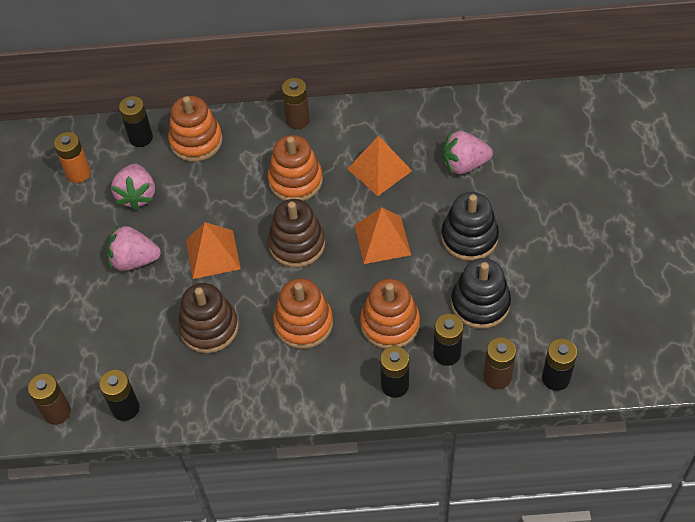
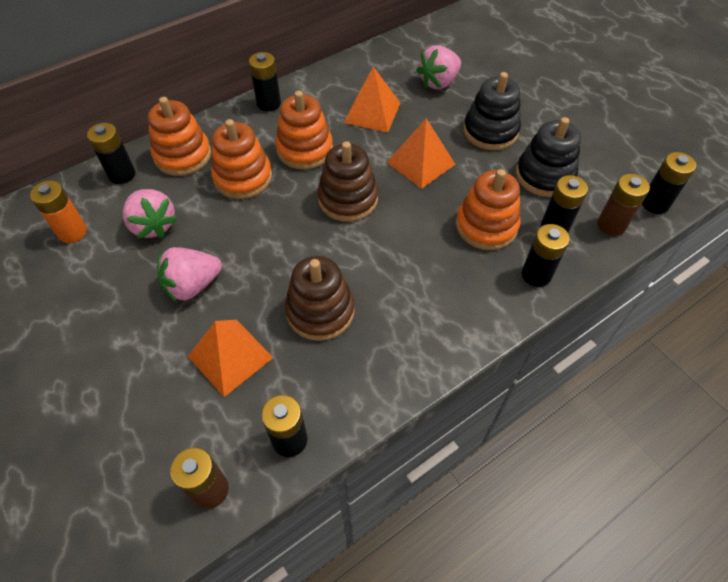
camera: 35 degrees left, 0 degrees up
(213, 254) = (272, 243): orange pyramid -> orange pyramid (230, 356)
(297, 120) = (269, 103): brown battery -> black battery
(303, 323) = (409, 262): orange stacking toy -> orange stacking toy (243, 177)

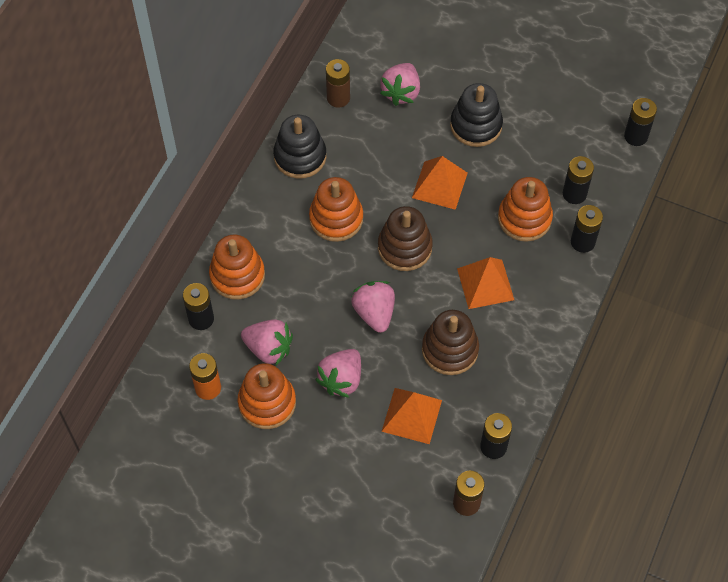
camera: 30 degrees left, 5 degrees up
(243, 177) = (305, 270): orange stacking toy -> orange stacking toy (267, 403)
(269, 103) = (269, 187): black battery -> none
(274, 241) = (374, 313): none -> pink strawberry
(372, 112) = (366, 153): orange pyramid -> orange pyramid (485, 284)
(544, 175) = (542, 150): black stacking toy -> black stacking toy (300, 157)
(611, 225) = (613, 172): brown battery -> brown battery (338, 98)

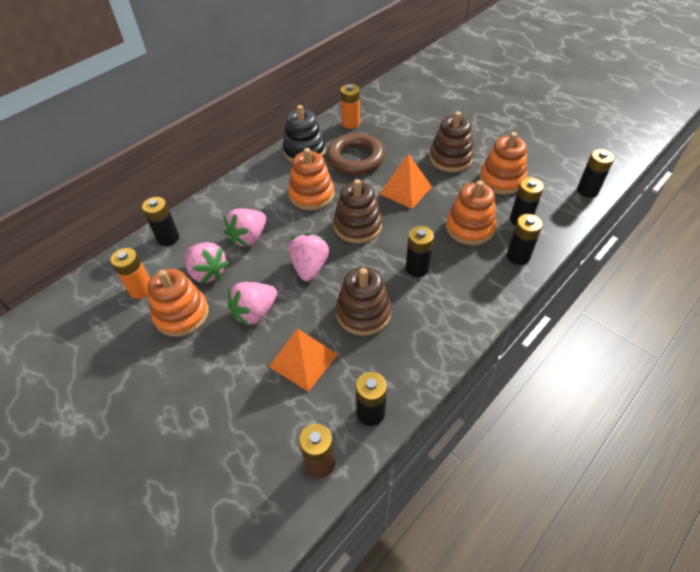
camera: 20 degrees right, 10 degrees down
(237, 275) = (214, 215): orange stacking toy -> orange stacking toy (501, 179)
(338, 98) = (351, 123): brown battery -> orange battery
(365, 152) = (355, 158): none -> brown ring
(401, 92) = (399, 128): pink strawberry -> pink strawberry (248, 238)
(476, 125) = (450, 158): black stacking toy -> brown stacking toy
(485, 284) = (417, 268): orange pyramid -> black battery

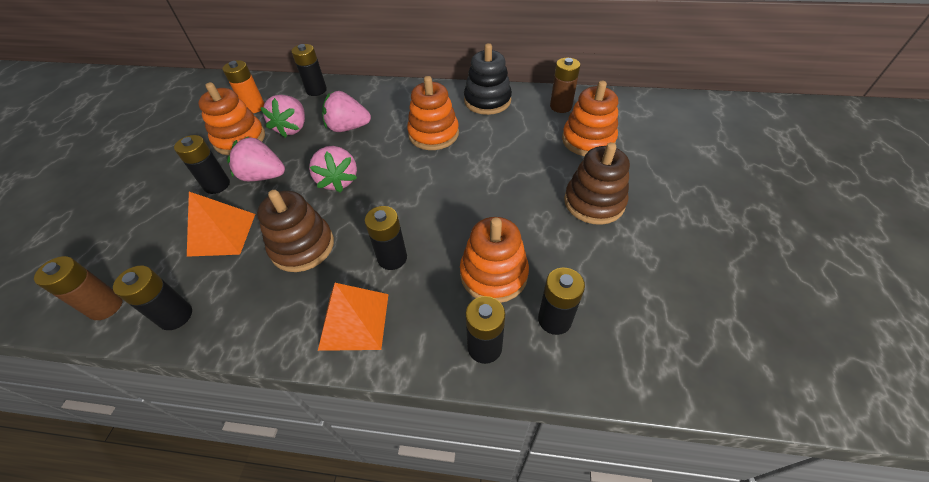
camera: 55 degrees right, 0 degrees up
(309, 267) = (338, 180): pink strawberry -> pink strawberry turned 105 degrees clockwise
(351, 123) = (560, 106): orange battery -> brown battery
(355, 158) = (513, 135): brown ring -> none
(357, 226) = (418, 184): brown stacking toy -> none
(405, 190) = (503, 191): orange pyramid -> orange pyramid (354, 321)
(501, 179) = (609, 266): orange stacking toy -> orange stacking toy (588, 140)
(587, 191) = (694, 378): black battery -> black battery (217, 185)

